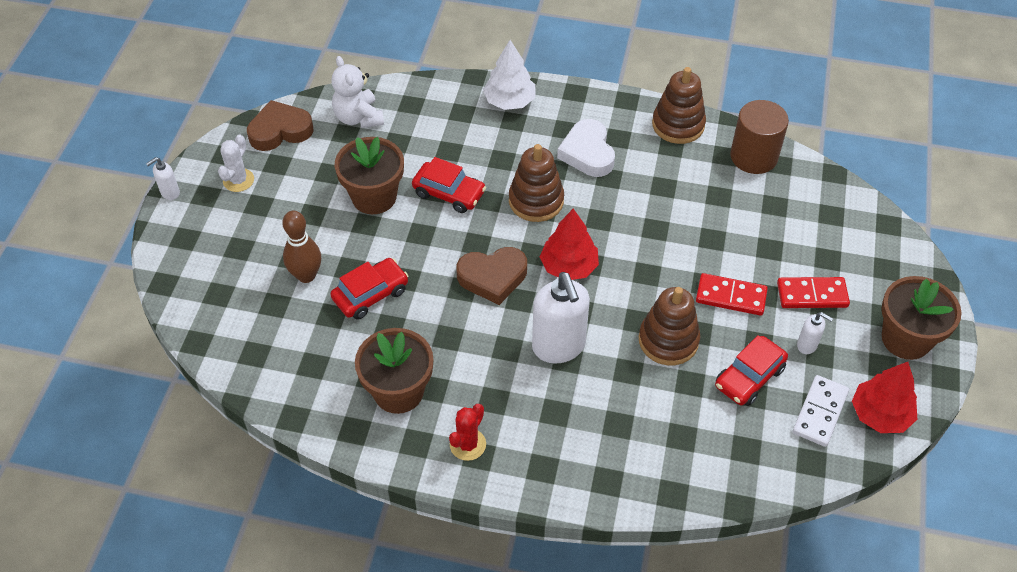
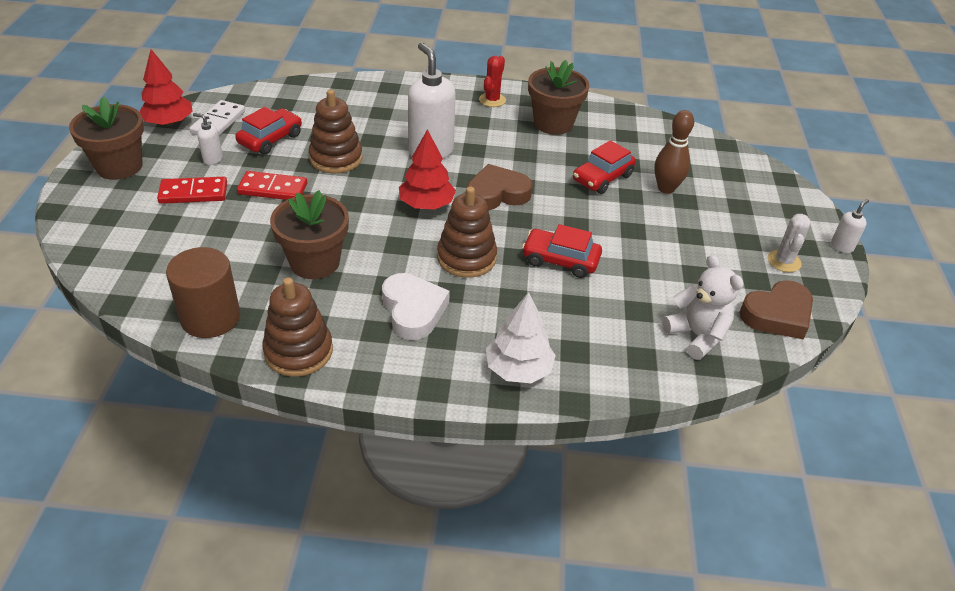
camera: 170 degrees right, 10 degrees down
(374, 197) = (636, 253): brown flower pot -> brown flower pot (315, 262)

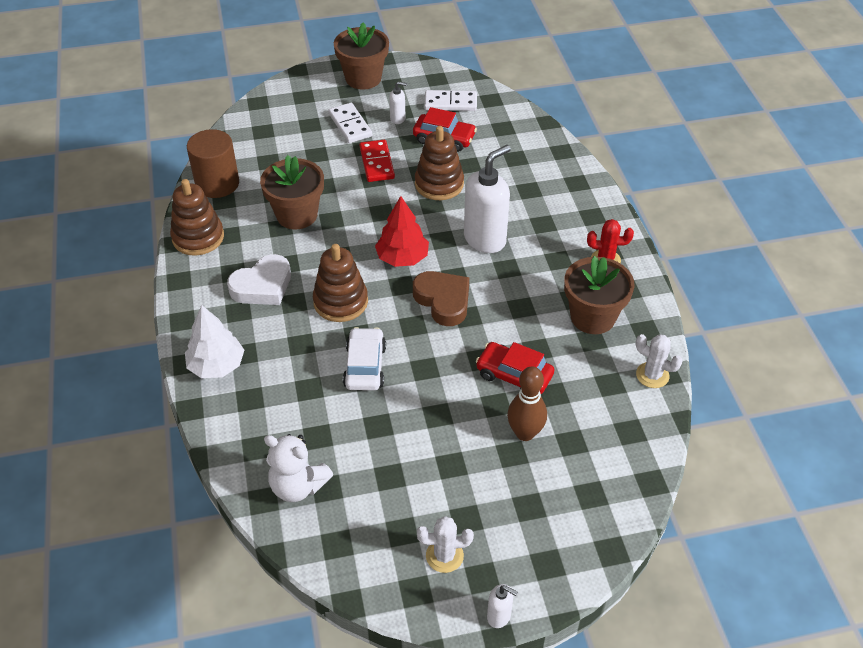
camera: 75 degrees right, 5 degrees up
(169, 122) = (433, 79): red tree -> none
(193, 193) = (350, 125): red domino -> white domino
(212, 159) = (398, 119): white soap dispenser -> white soap dispenser turned 90 degrees clockwise
(560, 260) = (365, 366): red car -> white car
(624, 115) = (652, 375): none -> white cactus
(696, 336) = (298, 486): white teddy bear -> white teddy bear turned 75 degrees clockwise
(777, 315) = (352, 553): brown heart -> none

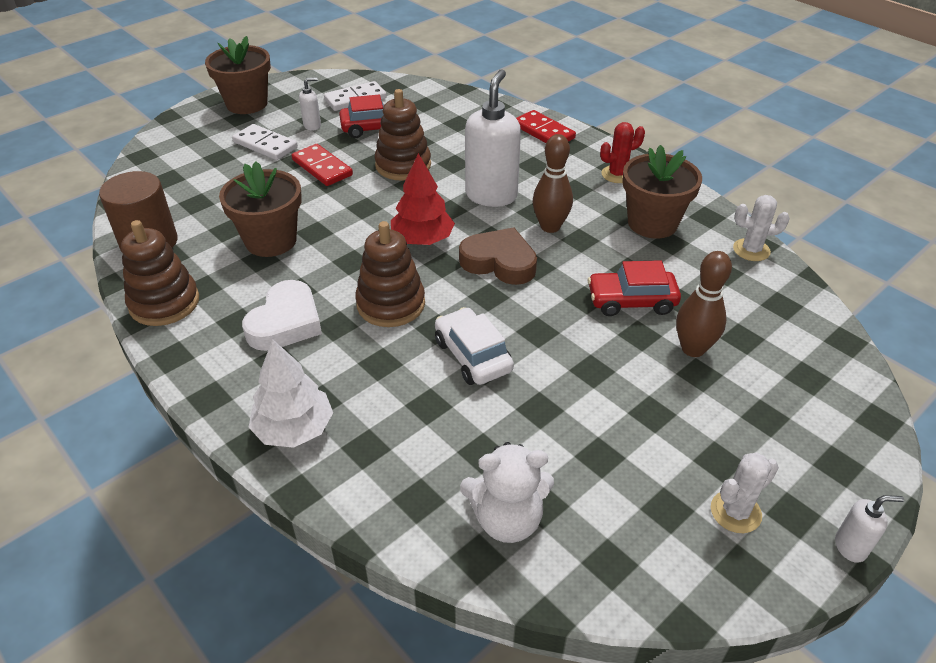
camera: 30 degrees left, 5 degrees down
(507, 286) = (550, 227): none -> brown bowling pin
(579, 194) = (543, 132): none -> red domino

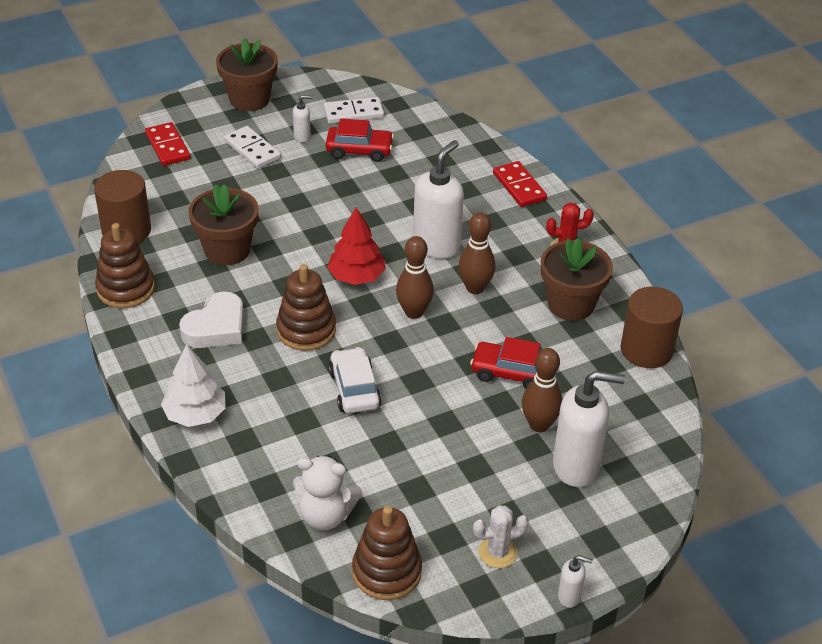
camera: 15 degrees right, 0 degrees up
(322, 168) = (295, 185): red domino -> red domino (167, 146)
(403, 165) = (369, 197): brown stacking toy -> brown stacking toy (387, 572)
(499, 262) = (414, 312): brown heart -> brown bowling pin
(751, 250) = (646, 350): white cactus -> brown cylinder
(759, 385) = (576, 466): none -> white soap dispenser

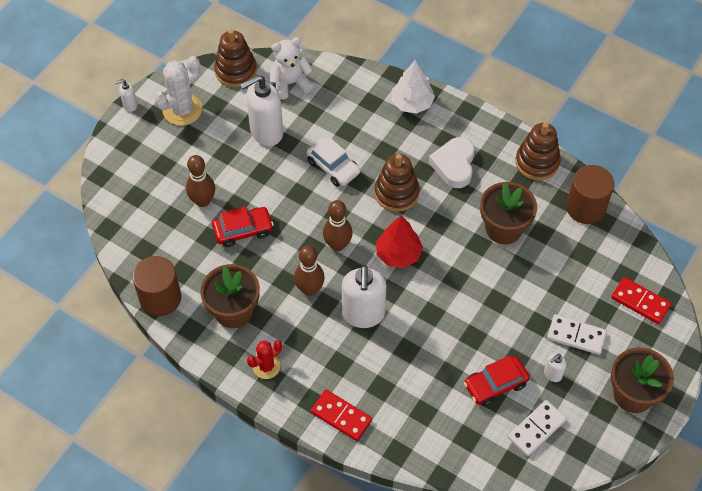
camera: 150 degrees right, 15 degrees up
(497, 552) = (182, 110): white cactus -> white cactus, size x1.63
(576, 466) = (164, 184): white soap dispenser -> white soap dispenser (266, 132)

